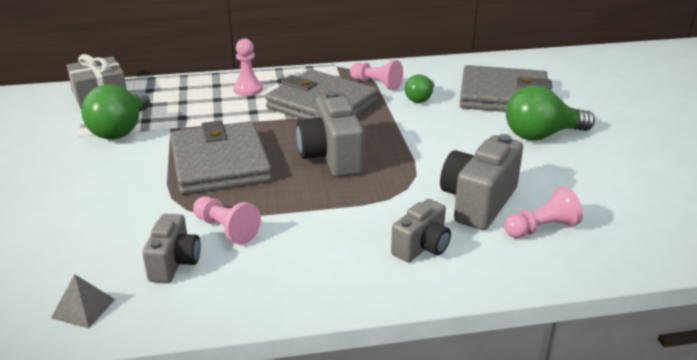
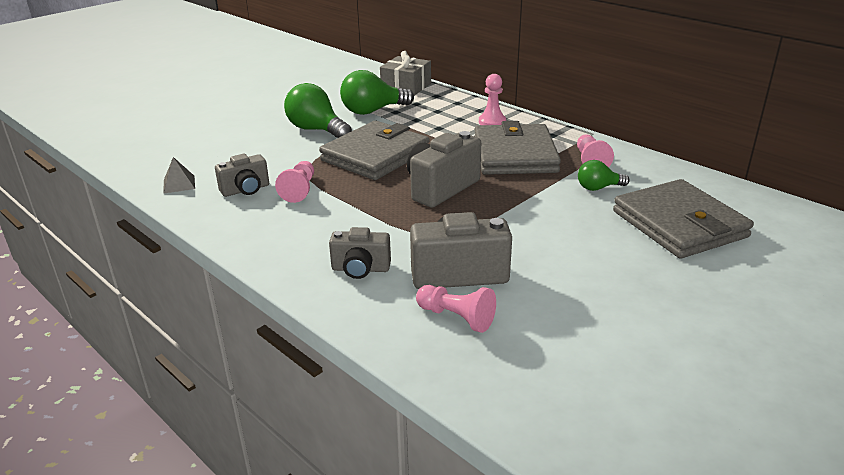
camera: 55 degrees right, 0 degrees up
(541, 135) = (631, 268): green light bulb -> green light bulb (316, 130)

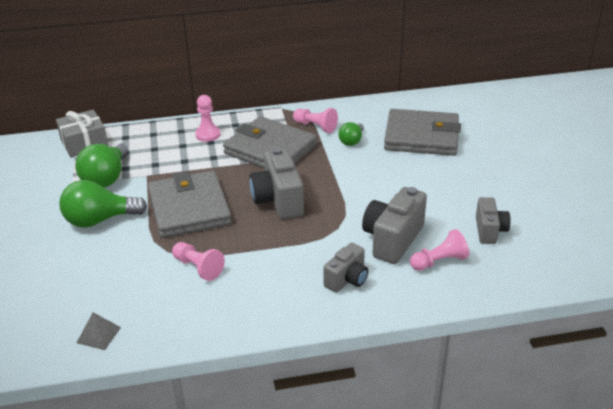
camera: 55 degrees left, 5 degrees up
(246, 190) = (161, 297): grey camera -> grey camera (489, 231)

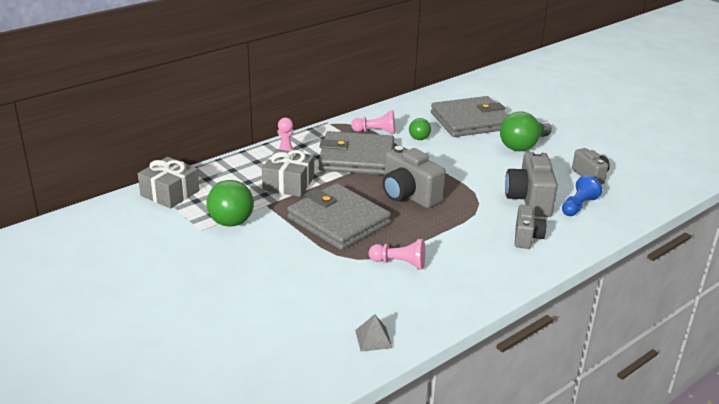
camera: 30 degrees left, 5 degrees down
(99, 220) = (265, 252): green light bulb -> green light bulb (522, 146)
(185, 159) = (288, 183): none -> grey gift
(439, 261) = (578, 206): pink pawn -> blue pawn

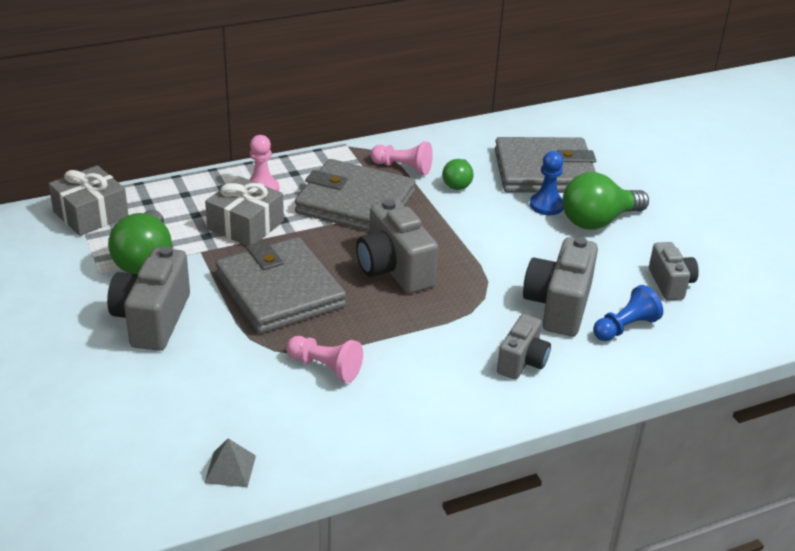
camera: 15 degrees right, 5 degrees up
(259, 254) = (152, 320): none -> grey camera
(484, 141) = (546, 205): none -> blue pawn

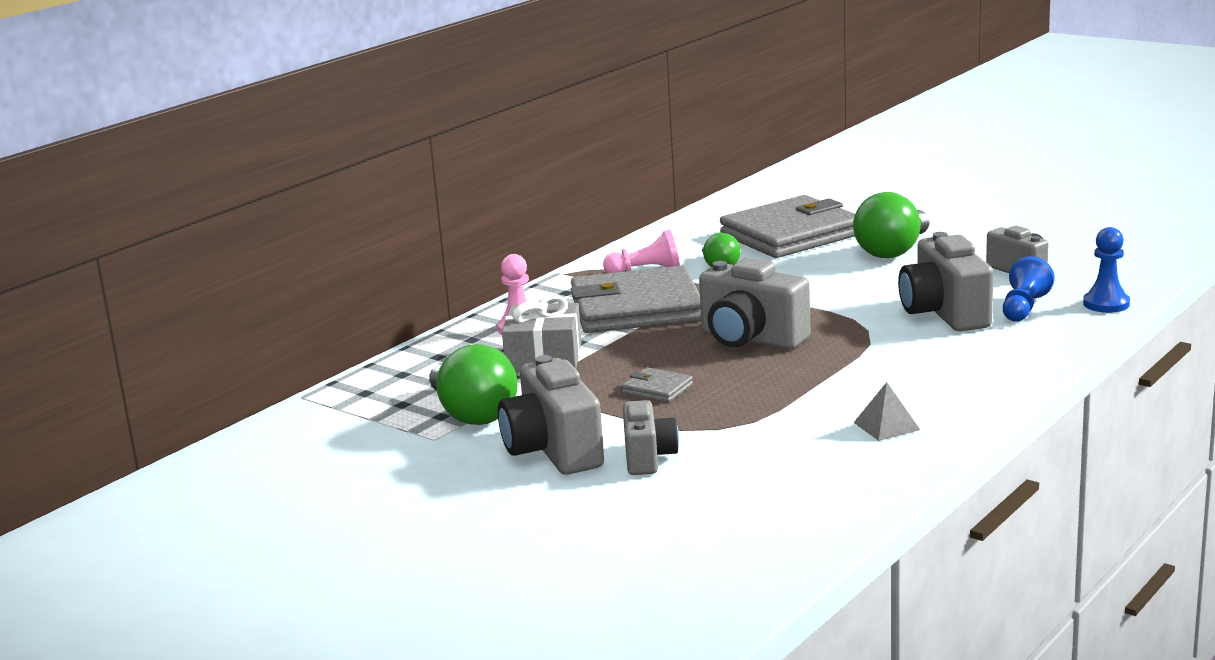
camera: 25 degrees left, 15 degrees down
(91, 214) = (350, 402): grey gift -> none
(230, 469) = (806, 517): grey pyramid -> grey pyramid (886, 426)
(279, 291) = (657, 389): grey wallet -> grey wallet, size x0.41
(325, 367) = (789, 422): pink pawn -> none
(522, 362) = (968, 357): grey camera -> grey camera (648, 458)
(546, 205) = (829, 255): blue pawn -> blue pawn (1106, 304)

